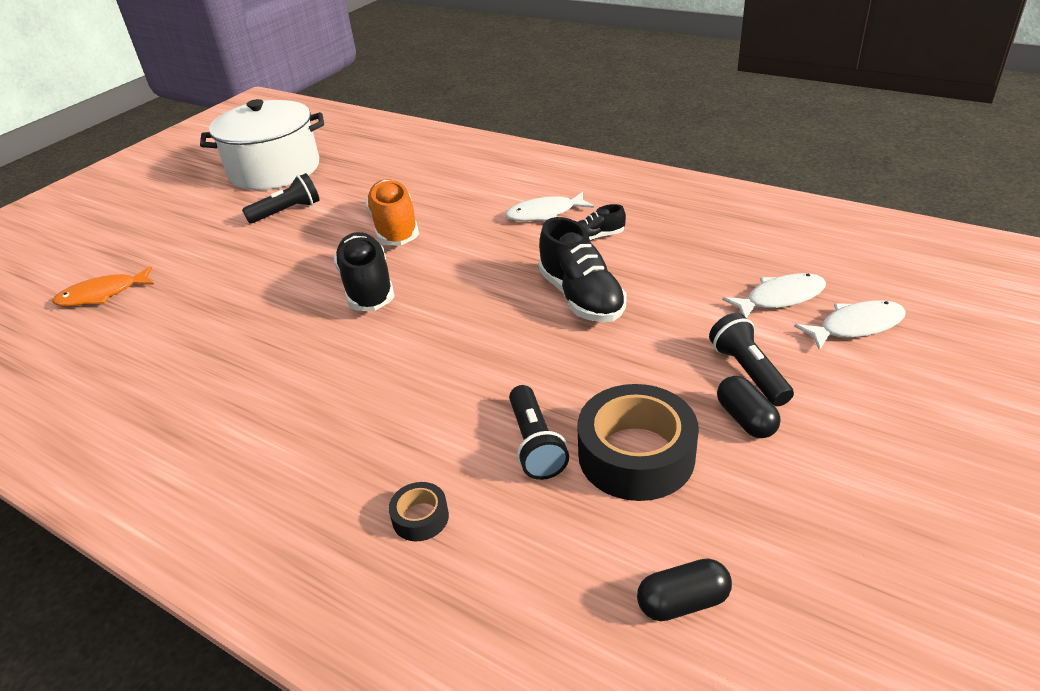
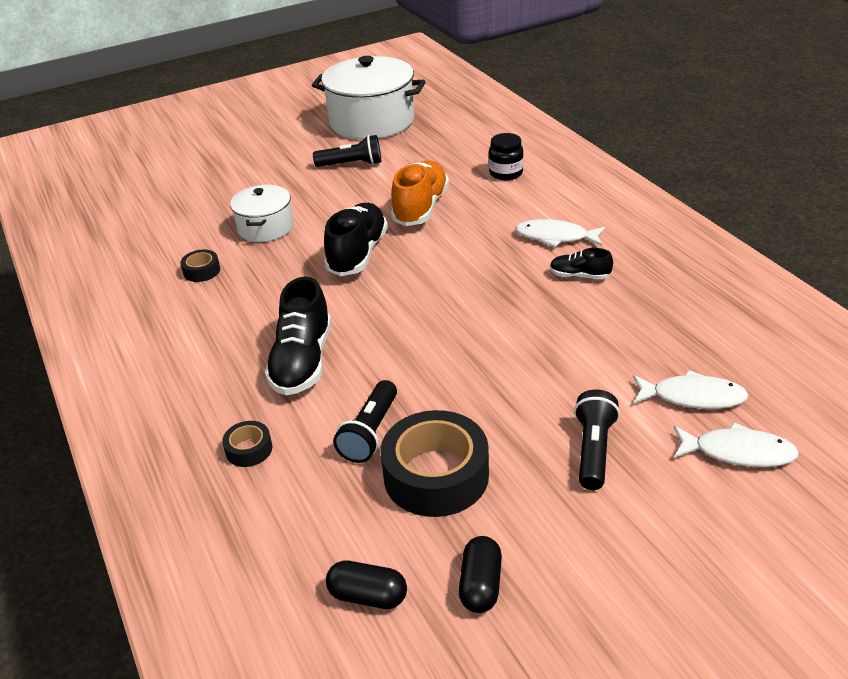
camera: 30 degrees right, 0 degrees up
(103, 294) = (179, 193): orange fish -> none
(201, 361) = (202, 271): none -> black tape
(241, 296) = (265, 228): none -> white pot
(450, 177) = (506, 173): none -> black jar
(581, 297) = (515, 327): black shoe -> black shoe (302, 361)
(745, 419) = (550, 487): black capsule -> black capsule (480, 585)

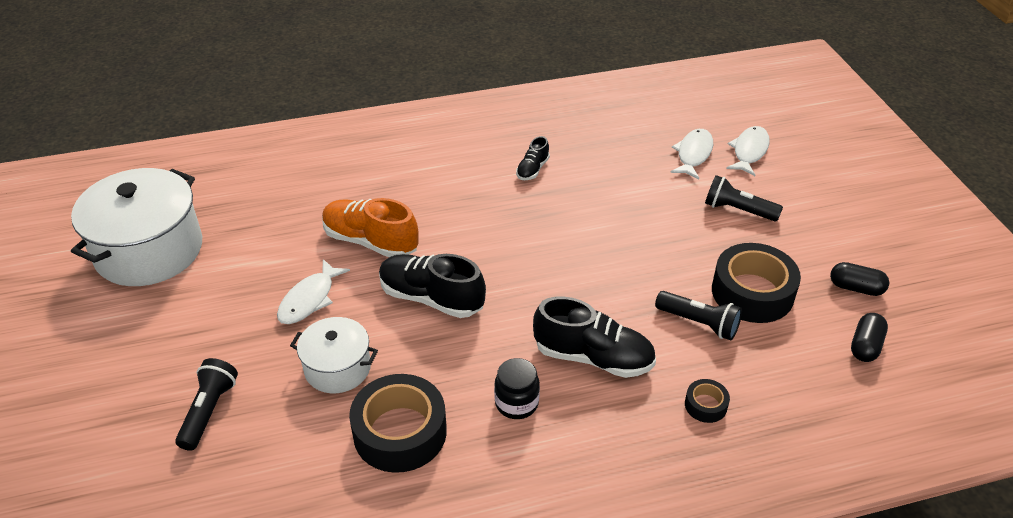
camera: 80 degrees left, 5 degrees up
(202, 271) = (400, 432): black tape -> black tape, size x2.15
(351, 164) = (242, 280): black flashlight -> black flashlight (209, 411)
(506, 173) = (342, 175): black jar -> black jar (516, 403)
(555, 237) = (469, 169): white fish -> white fish (309, 299)

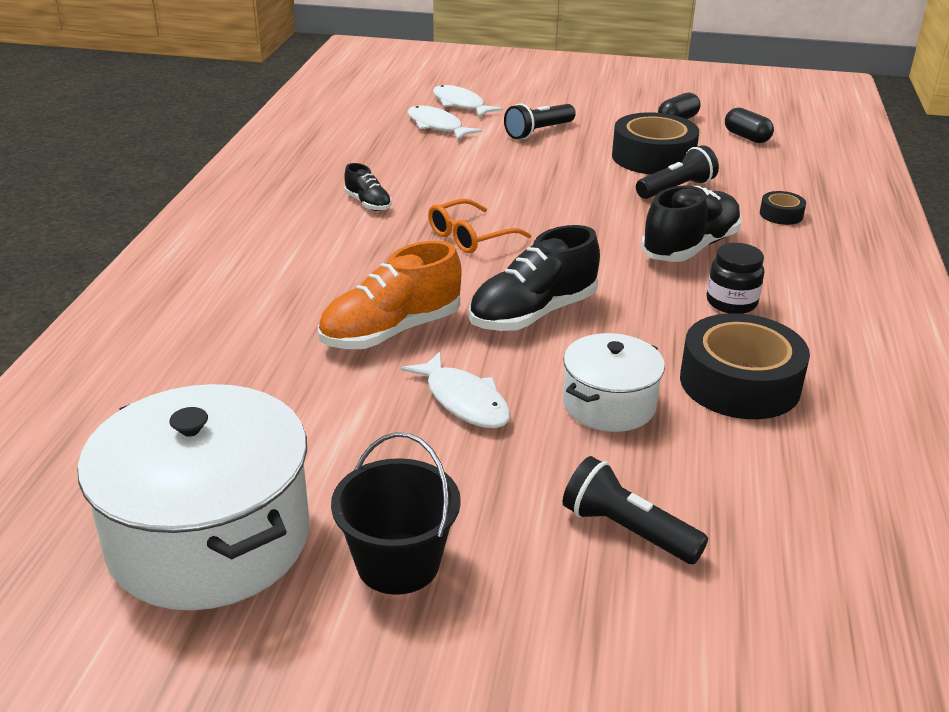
camera: 65 degrees left, 10 degrees down
(150, 324) = (398, 563): none -> black bucket
(520, 233) = (470, 237): none -> orange glasses

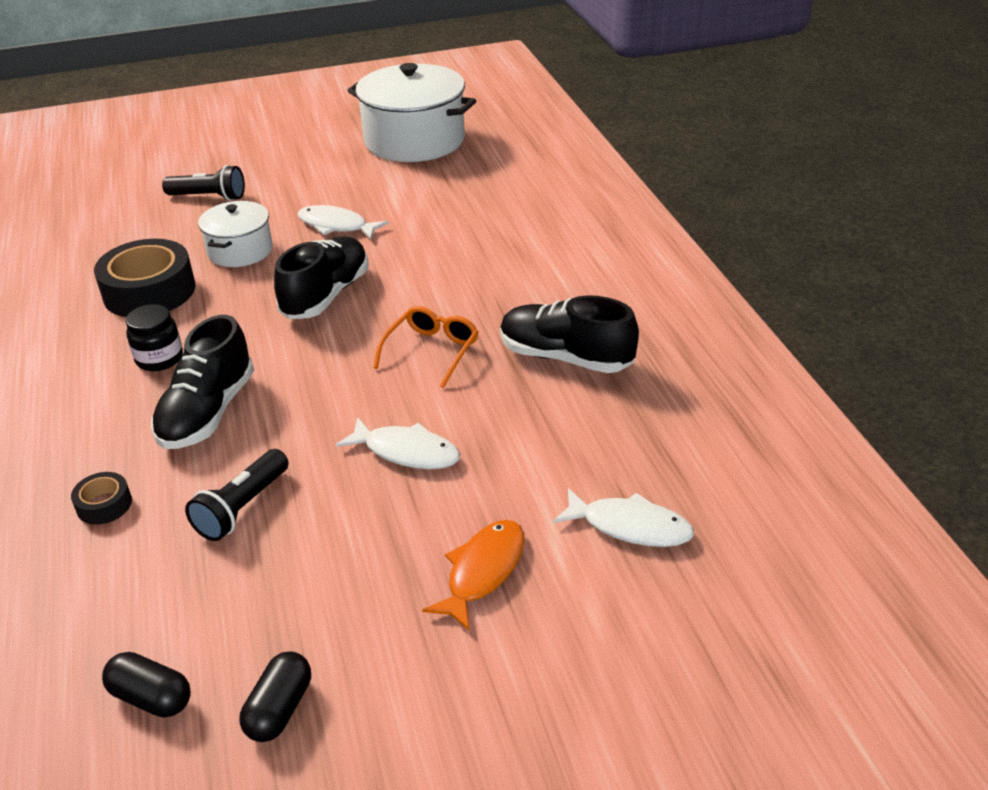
camera: 155 degrees right, 5 degrees up
(368, 203) = (565, 357): black shoe -> black shoe, size x1.92
(391, 331) = (421, 250): orange shoe -> none
(398, 563) = (318, 157): black bucket -> none
(460, 104) = (652, 604): white fish -> white fish (406, 452)
(538, 132) = (482, 571): black flashlight -> orange fish
(653, 157) = (291, 570): black tape -> none

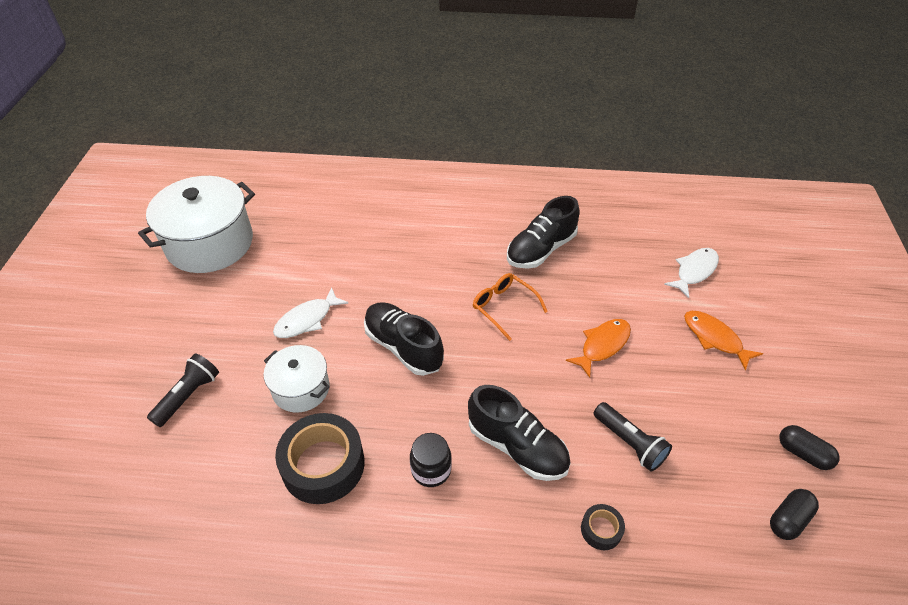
camera: 70 degrees left, 10 degrees up
(406, 452) = (602, 345): white fish -> orange fish

